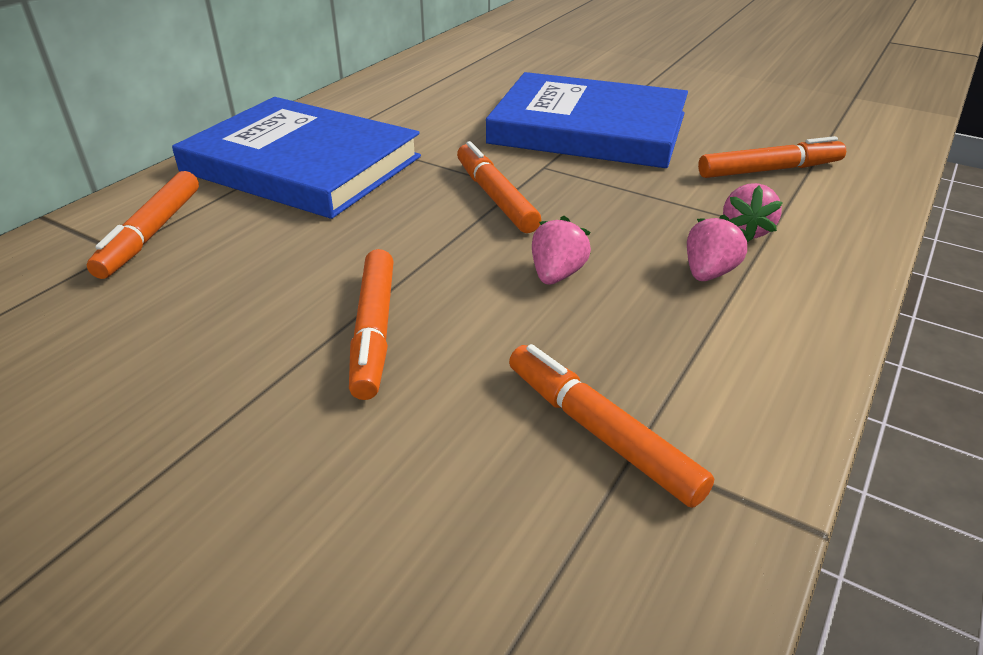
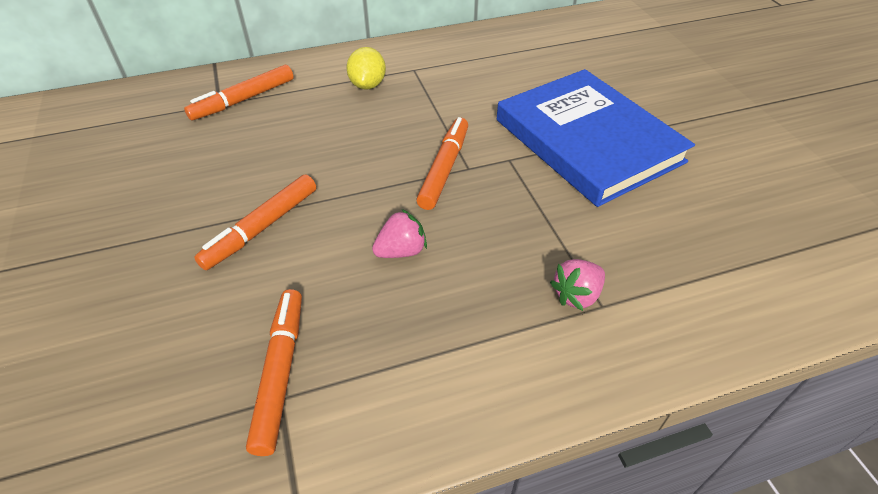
camera: 40 degrees right, 10 degrees up
(302, 164) = (368, 85): blue book -> yellow lemon
(708, 273) = (498, 311): pink strawberry -> none
(769, 170) = (682, 253): orange marker -> none

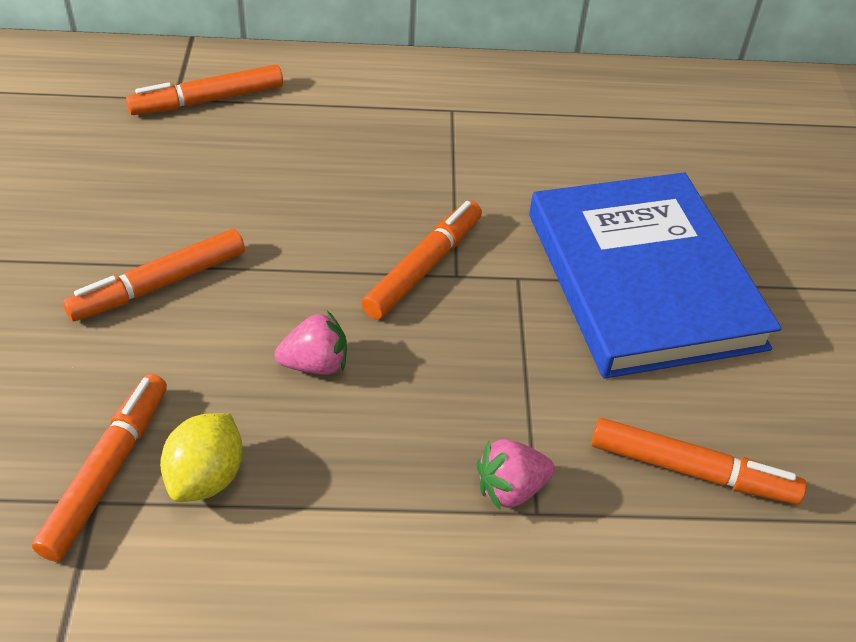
camera: 15 degrees right, 0 degrees up
(368, 85) = (378, 118): yellow lemon -> yellow lemon (206, 477)
(683, 249) = (691, 470): none -> orange marker

